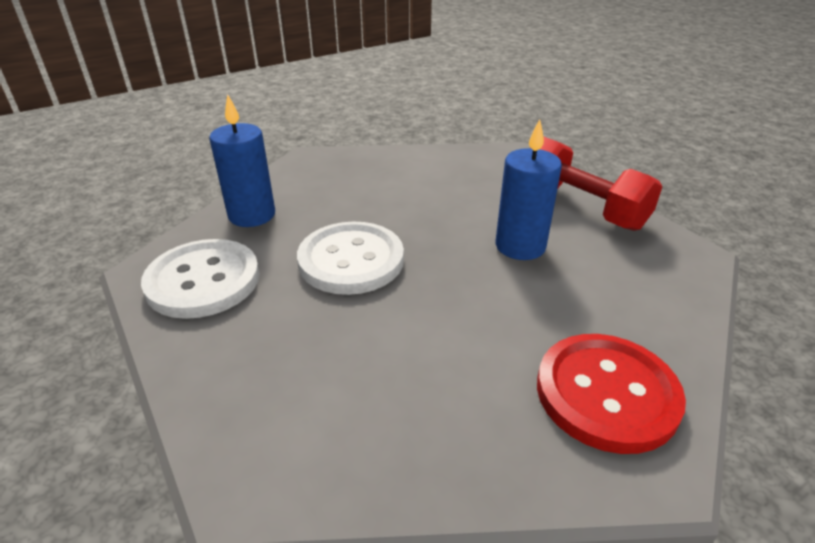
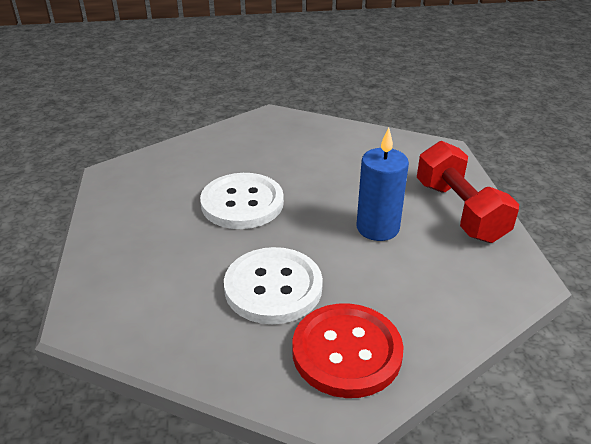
camera: 25 degrees right, 0 degrees up
(203, 281) = (138, 190): white button -> white button (273, 287)
(252, 215) = (199, 151): blue candle -> none

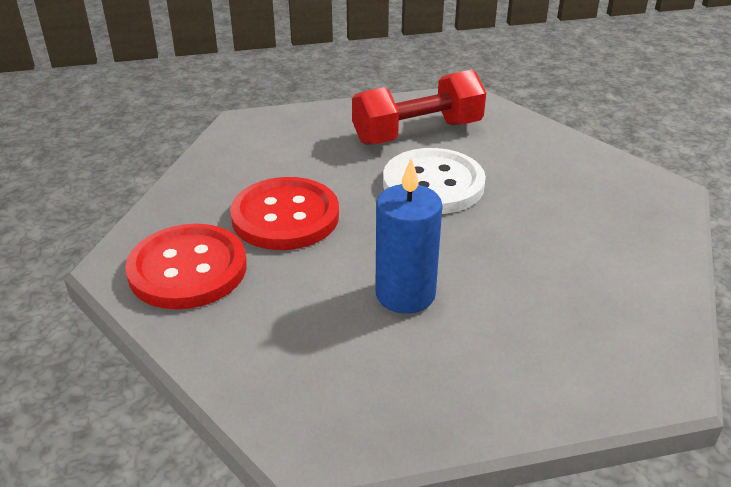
camera: 85 degrees right, 0 degrees up
(273, 287) = (285, 216): white button -> red button
(459, 211) = (467, 384): red dumbbell -> red dumbbell (417, 133)

